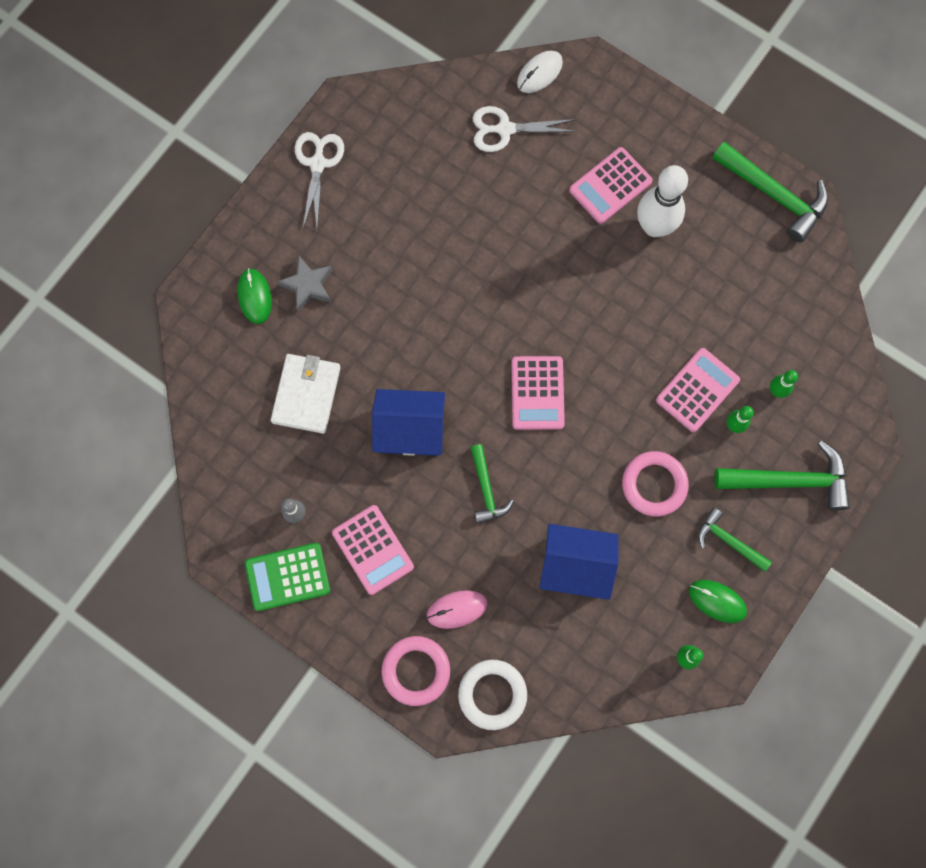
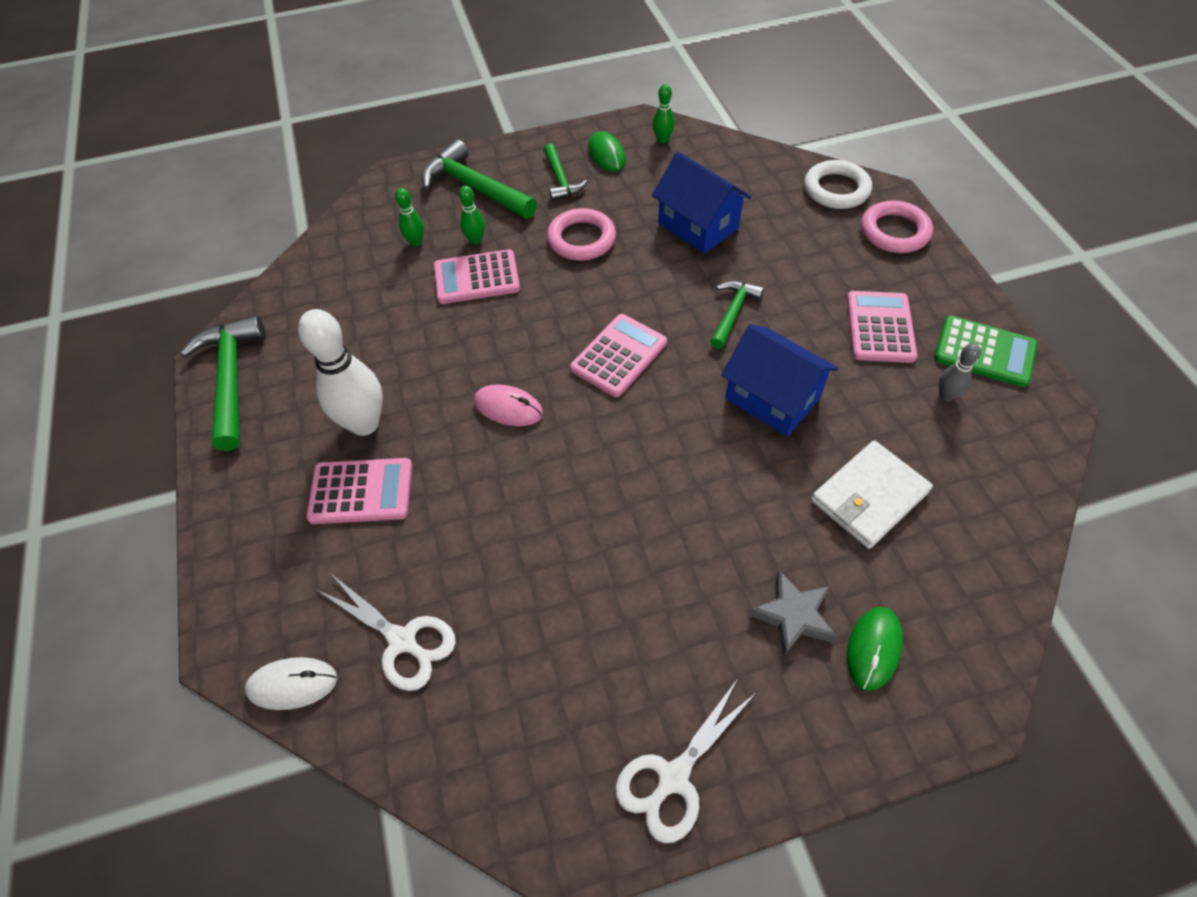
camera: 140 degrees left, 20 degrees down
(457, 609) = (827, 250): pink mouse -> pink mouse (508, 408)

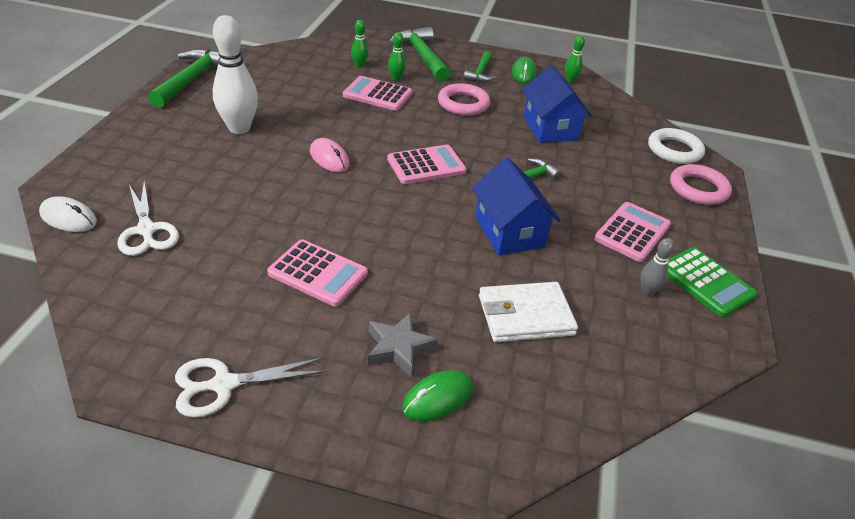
camera: 25 degrees right, 15 degrees down
(361, 491) = (203, 155): pink calculator -> pink calculator (318, 273)

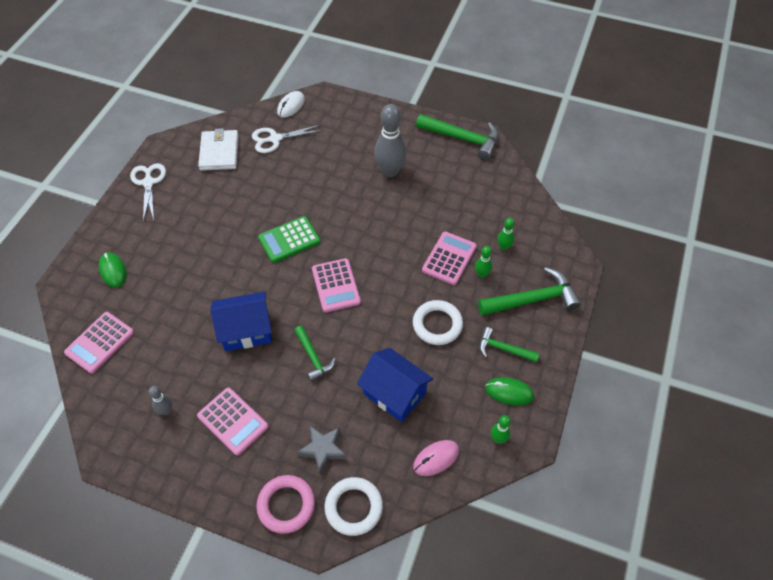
camera: 100 degrees right, 15 degrees up
(239, 128) = (390, 171): white bowling pin -> grey bowling pin
(318, 273) = (222, 219): pink calculator -> pink calculator (100, 343)
(329, 158) = (348, 224): pink mouse -> pink mouse (436, 458)
(398, 348) = (152, 255): grey star -> grey star (323, 449)
(463, 104) = (437, 324): pink ring -> white ring
(525, 315) = (162, 325): white wallet -> white wallet (219, 152)
(550, 128) = (394, 393): blue house -> blue house turned 45 degrees clockwise
(706, 282) = (166, 459): green calculator -> green calculator (289, 240)

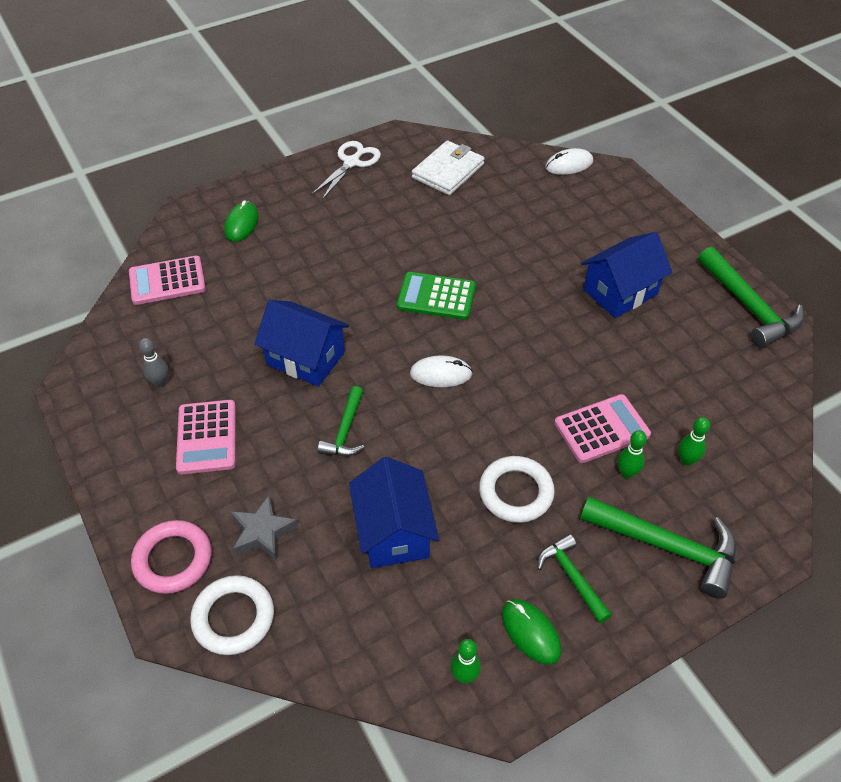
camera: 40 degrees right, 5 degrees down
(275, 139) = (519, 188): white scissors -> none
(336, 285) = (441, 374): pink calculator -> white mouse
(390, 171) = (620, 292): grey bowling pin -> blue house
(436, 458) = (370, 638): pink mouse -> none

